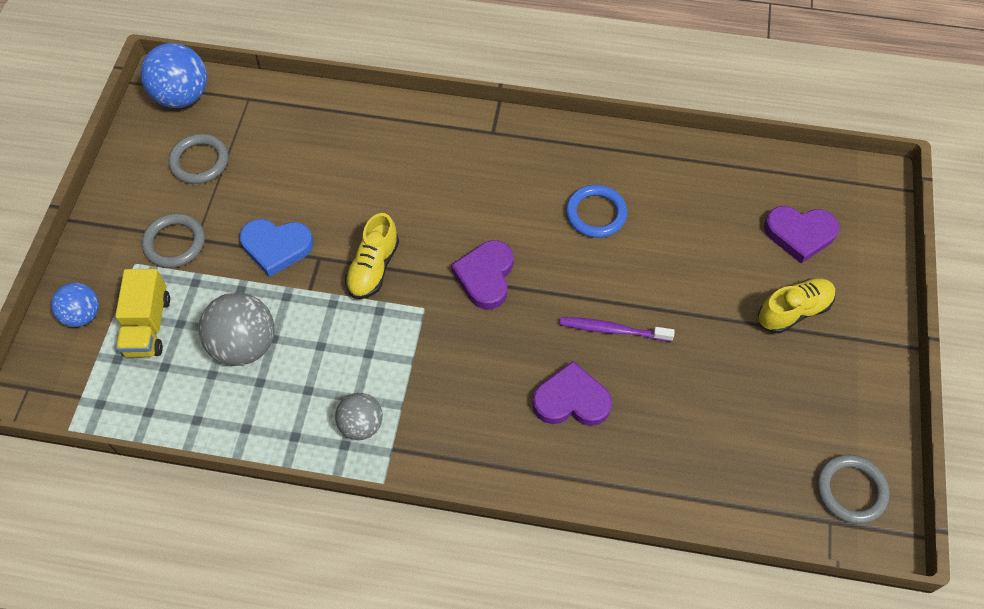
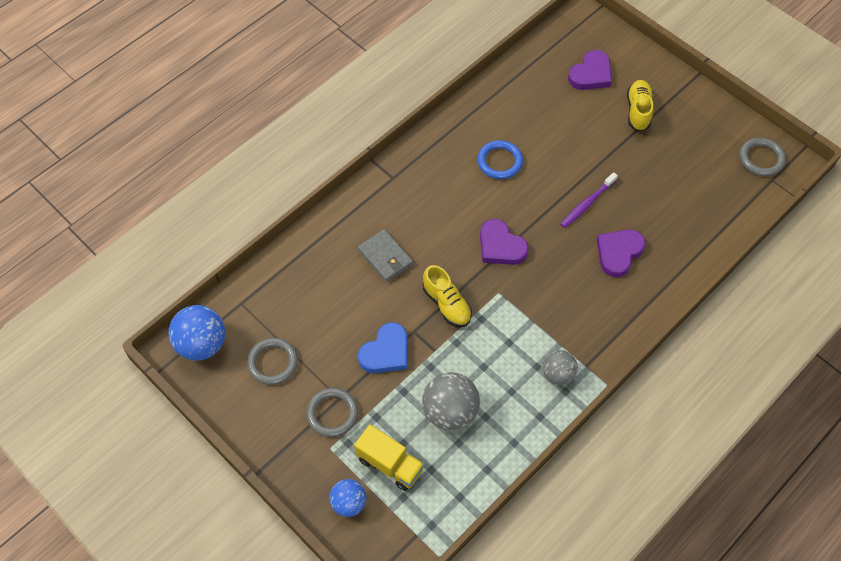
camera: 55 degrees left, 0 degrees up
(389, 182) = (385, 257): none -> grey wallet

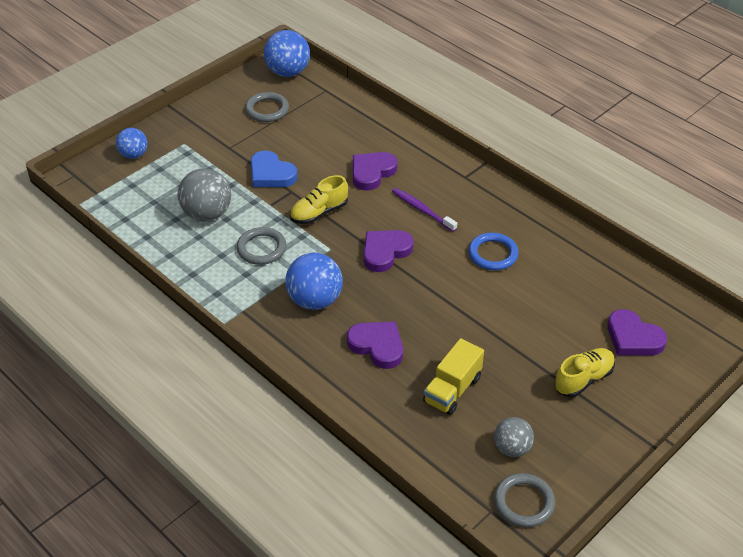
camera: 90 degrees right, 15 degrees down
(332, 413) = (215, 144): grey ring -> grey ring (261, 248)
(385, 257) = (372, 172): grey wallet -> purple heart
(390, 464) = (163, 177): yellow truck -> yellow truck (452, 390)
(558, 374) = (236, 289): grey ball -> grey ball (512, 448)
(567, 304) = (315, 300): none -> blue ball
(587, 203) = (442, 323): purple toothbrush -> purple toothbrush (422, 210)
(638, 111) = (583, 379): yellow shoe -> yellow shoe turned 45 degrees counterclockwise

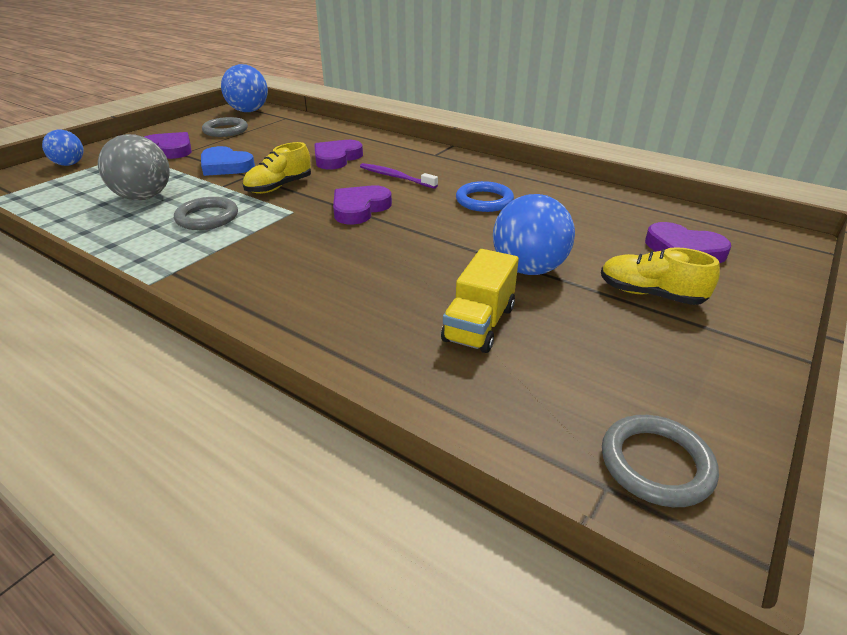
camera: 10 degrees left, 10 degrees down
(315, 300) = (274, 254): blue ball -> blue ball (528, 269)
(377, 346) = (362, 289): purple heart -> purple heart (170, 149)
(512, 448) = (596, 385): grey ball -> none
(583, 379) = (650, 294): yellow shoe -> yellow shoe turned 105 degrees counterclockwise

